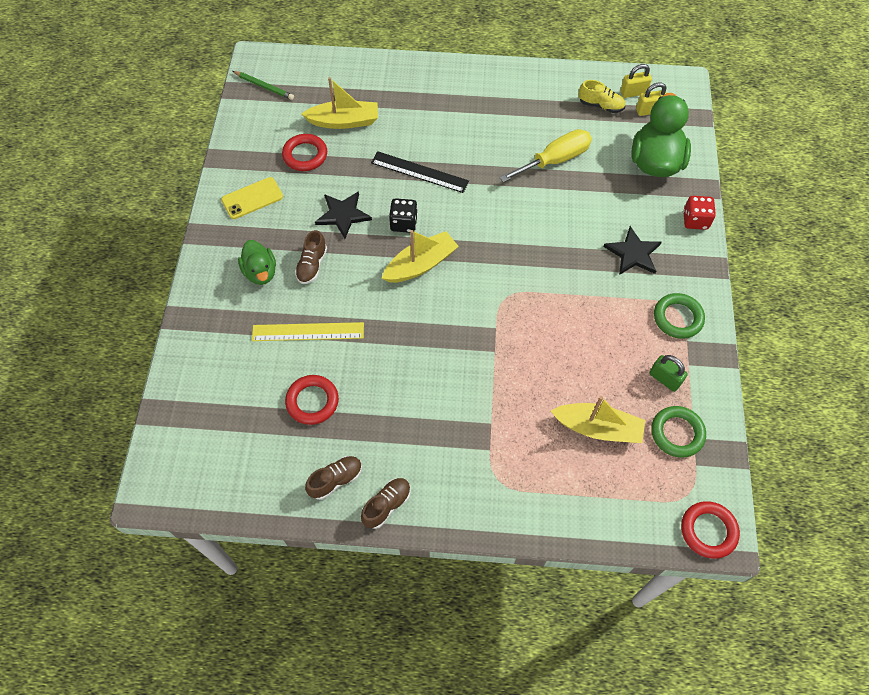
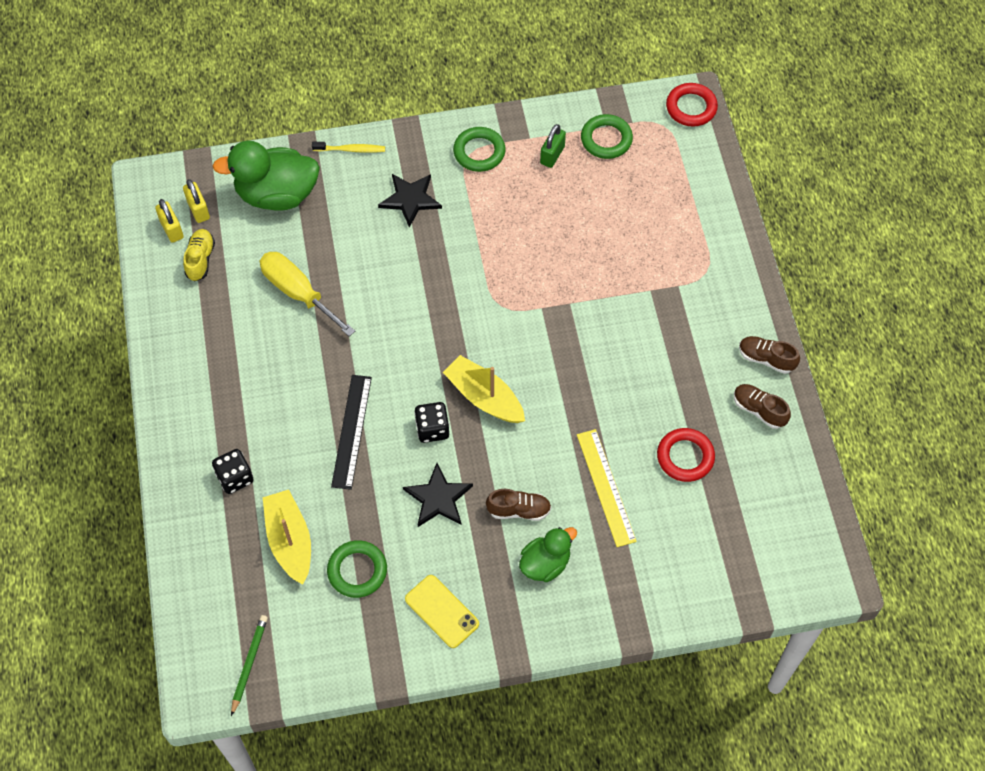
camera: 105 degrees left, 0 degrees up
(305, 155) = (357, 571): red ring -> green ring
(405, 99) = (235, 478): none -> black dice
(598, 428) = (623, 201): yellow boat -> none
(695, 220) = (351, 149): red dice -> yellow toothbrush

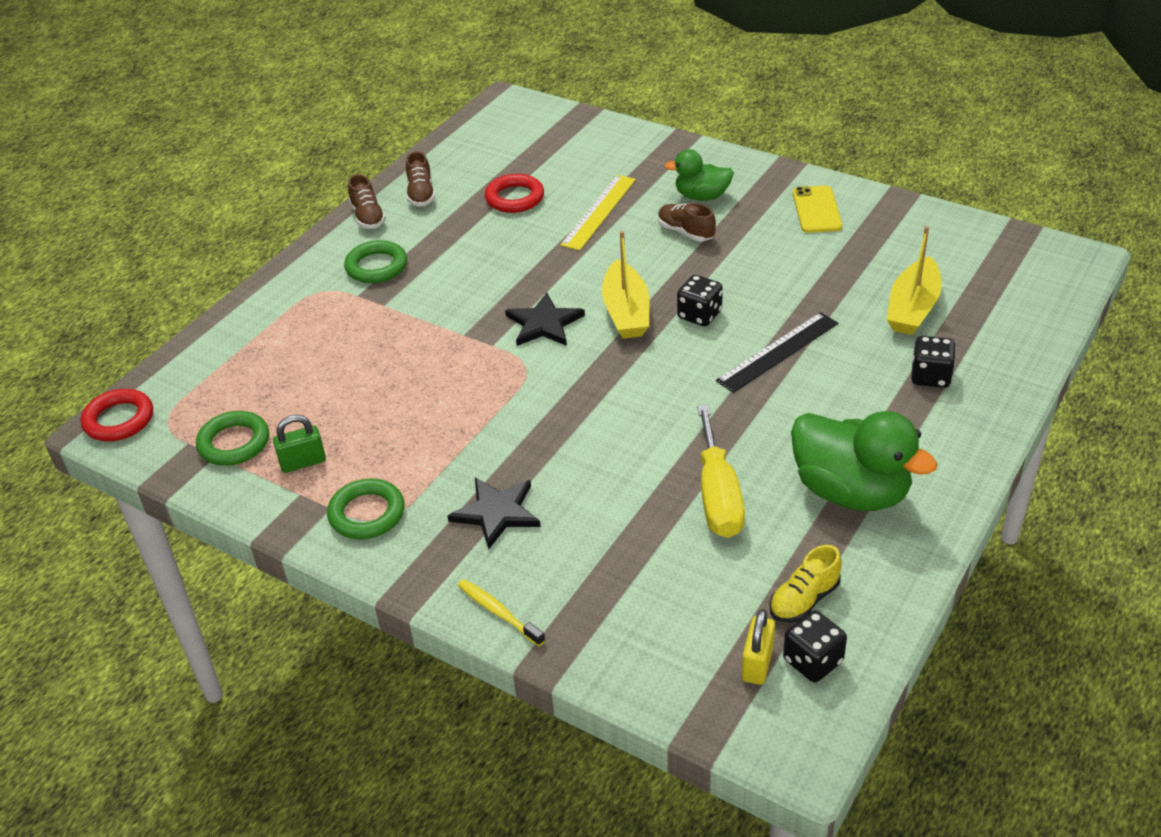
camera: 135 degrees left, 20 degrees down
(172, 229) = (812, 661): yellow padlock -> black dice
(249, 663) = (1017, 254): green pencil -> none
(277, 194) = (641, 617): green duck -> green duck (851, 491)
(357, 571) = (866, 262): green ring -> green ring (376, 266)
(438, 498) = (746, 270): black star -> black star (544, 324)

